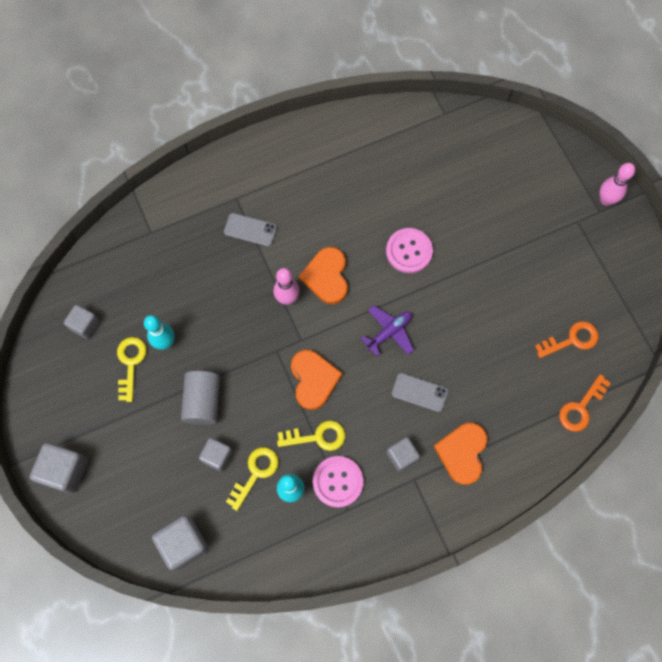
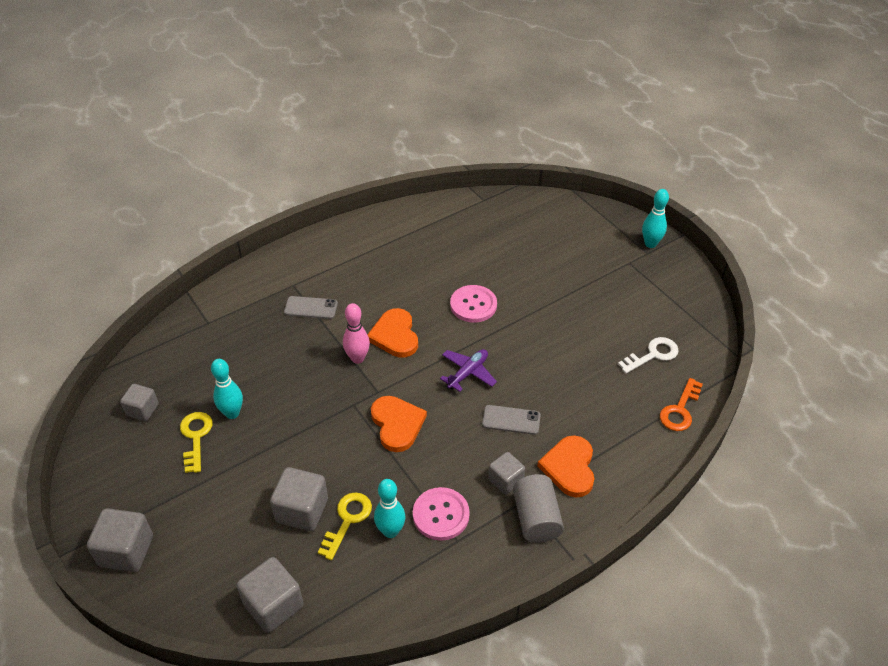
camera: 10 degrees left, 25 degrees down
(203, 401) = (279, 461): grey cylinder -> grey cylinder (536, 518)
(217, 456) = (302, 510): grey cube -> grey cube, size x1.57
(317, 437) = (410, 475): yellow key -> none
(571, 339) = (653, 354): orange key -> white key
(606, 200) = (650, 244): pink bowling pin -> turquoise bowling pin

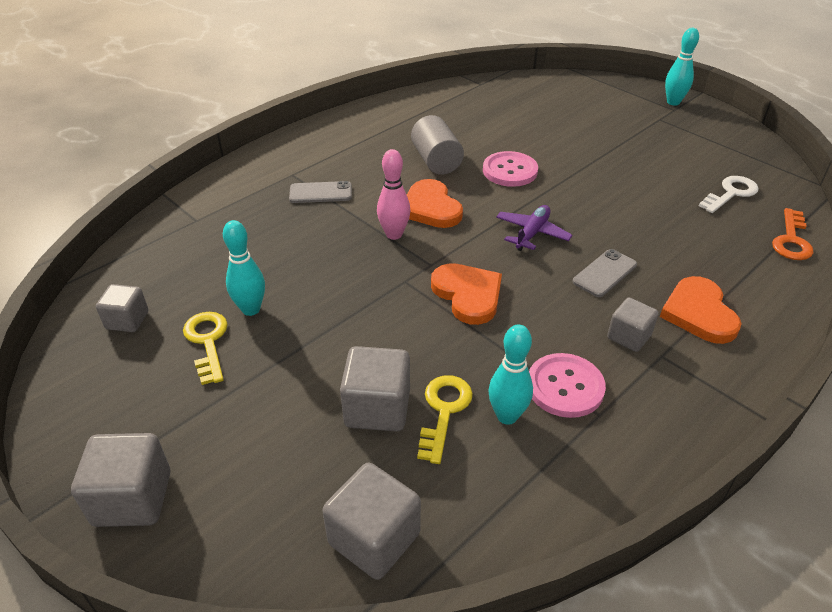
camera: 10 degrees left, 5 degrees down
(511, 420) = (604, 273): grey phone -> grey phone turned 45 degrees counterclockwise
(536, 518) = (687, 374): grey cylinder -> grey cylinder (436, 161)

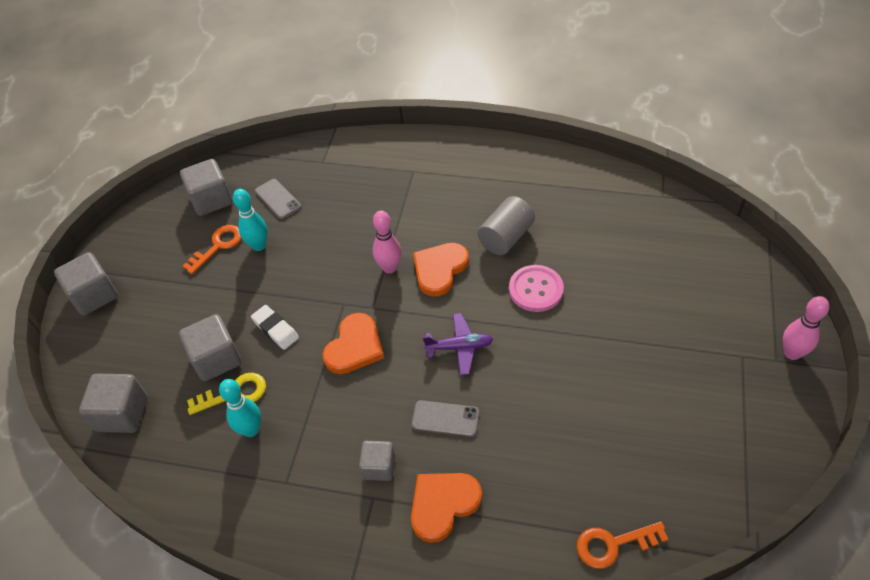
camera: 60 degrees right, 10 degrees up
(127, 320) = (211, 200): grey cube -> grey cube, size x1.57
(207, 342) = (218, 246): yellow key -> orange key
(320, 193) = (404, 200): grey phone -> grey phone (278, 199)
(386, 342) = (275, 329): none -> white eraser
(565, 387) = (299, 450): pink button -> none
(673, 102) = (791, 353): turquoise bowling pin -> pink bowling pin
(731, 193) = (653, 467): white key -> none

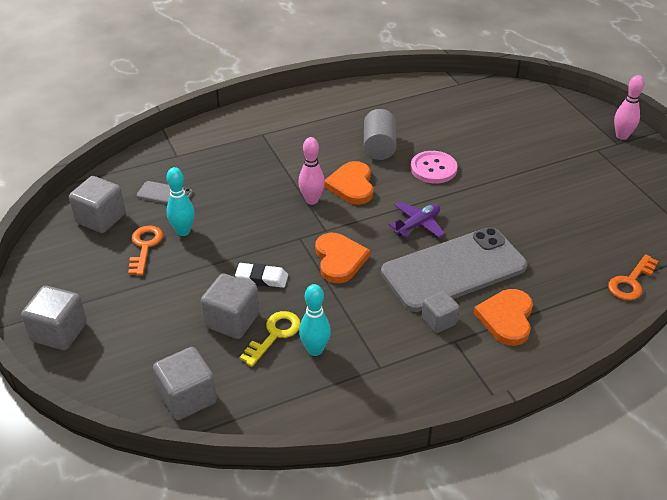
camera: 40 degrees left, 10 degrees down
(445, 418) = (454, 270): grey phone -> grey phone, size x2.42

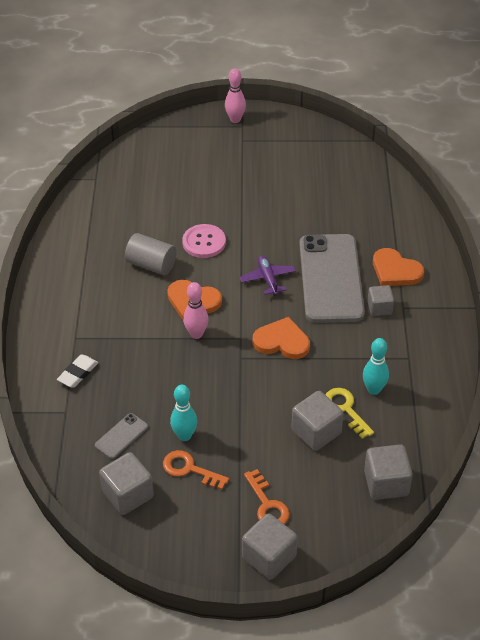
camera: 65 degrees left, 5 degrees up
(262, 278) = (276, 398): white eraser -> white eraser (78, 373)
(631, 282) = (394, 192): orange key -> orange key (267, 504)

